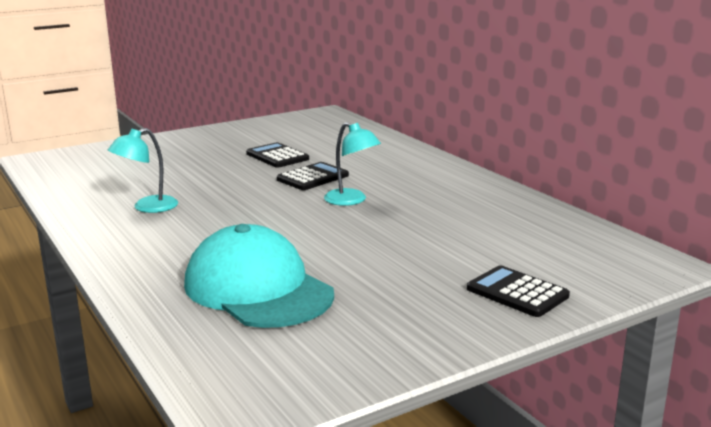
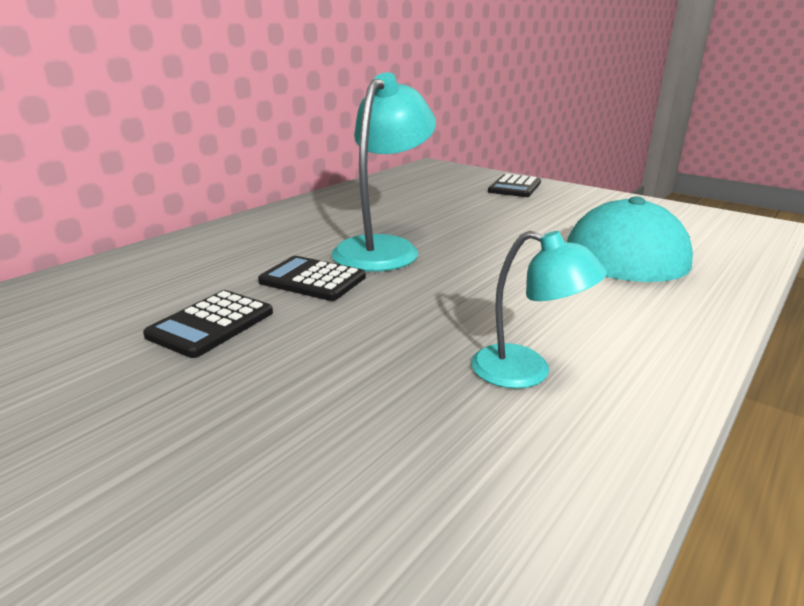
camera: 110 degrees left, 5 degrees up
(351, 200) = (384, 248): turquoise lamp -> turquoise lamp, size x1.67

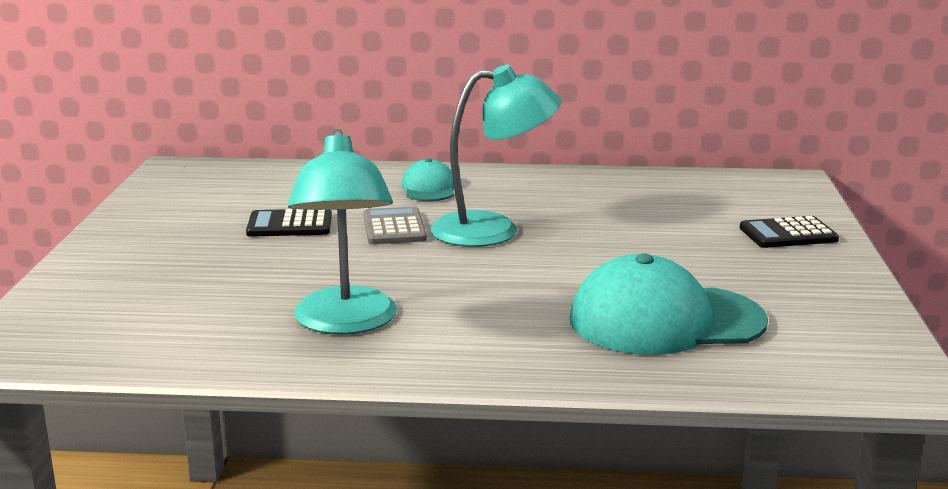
camera: 55 degrees right, 5 degrees down
(250, 243) = (429, 188): none -> turquoise cap
(312, 280) = (394, 227): black calculator -> grey calculator
(526, 371) = (346, 323): turquoise lamp -> turquoise lamp, size x1.67

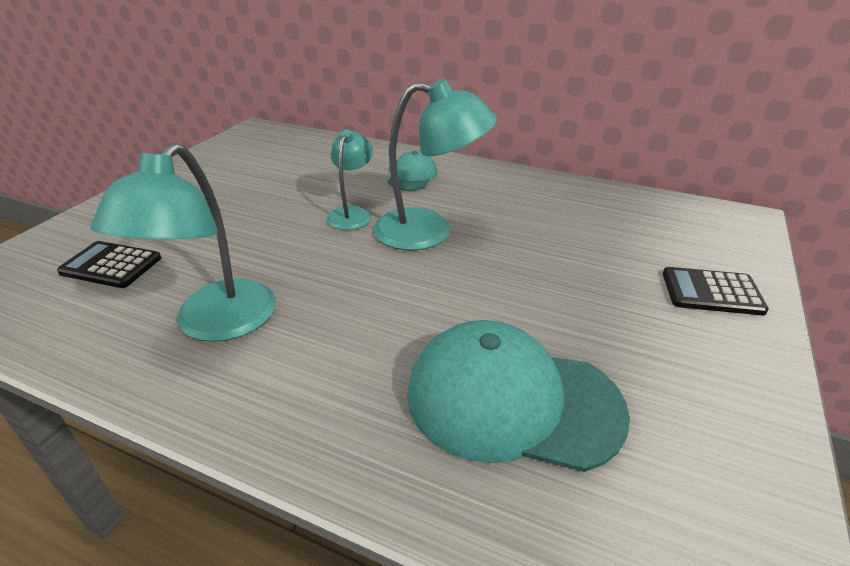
camera: 20 degrees right, 15 degrees up
(290, 225) = (278, 197): black calculator -> black calculator (111, 265)
(394, 227) = (352, 214): grey calculator -> turquoise lamp

